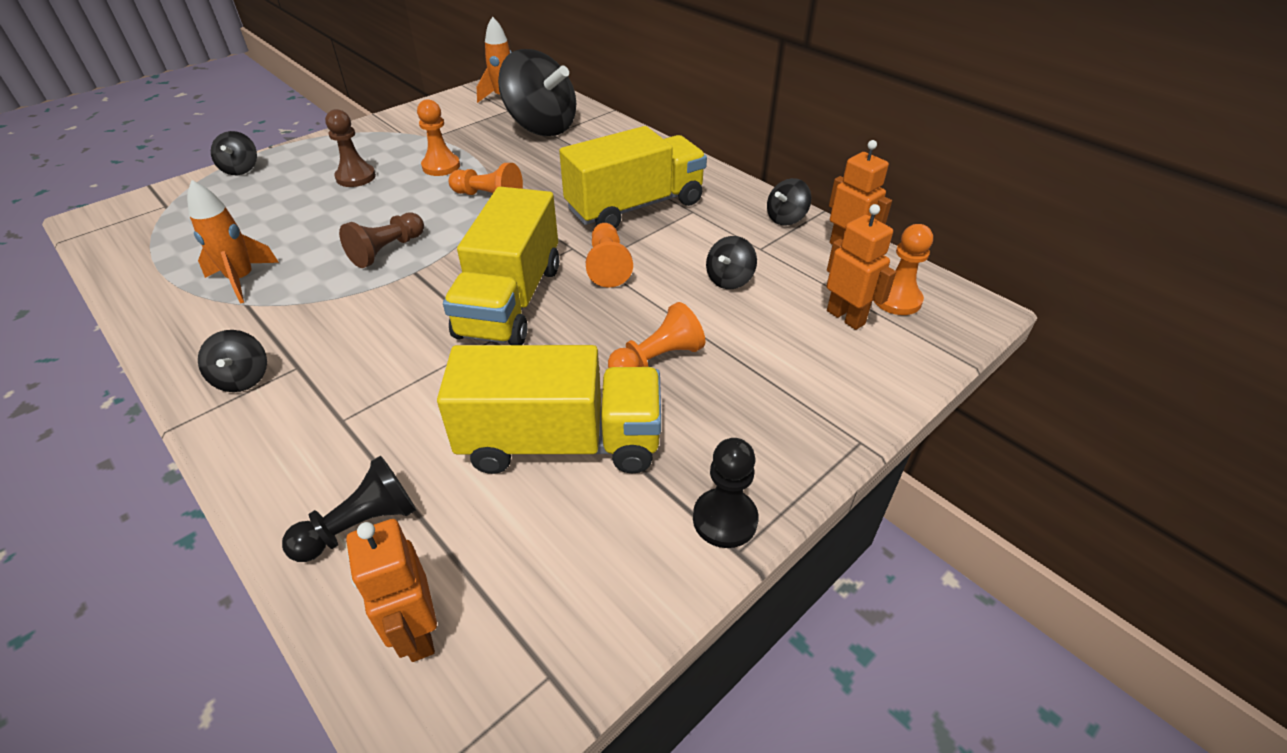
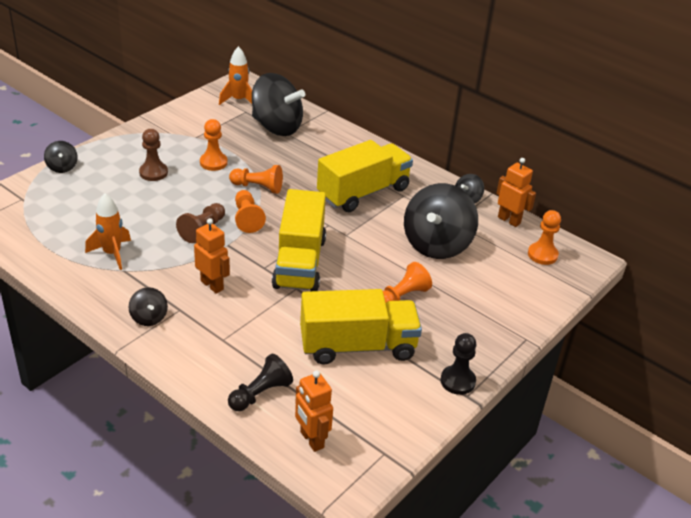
camera: 10 degrees left, 5 degrees down
(607, 266) = (356, 237): orange pawn -> orange pawn (247, 218)
(729, 280) = (437, 244): black spinning top -> black spinning top, size x2.19
(846, 317) = (512, 267): orange robot -> orange robot (212, 285)

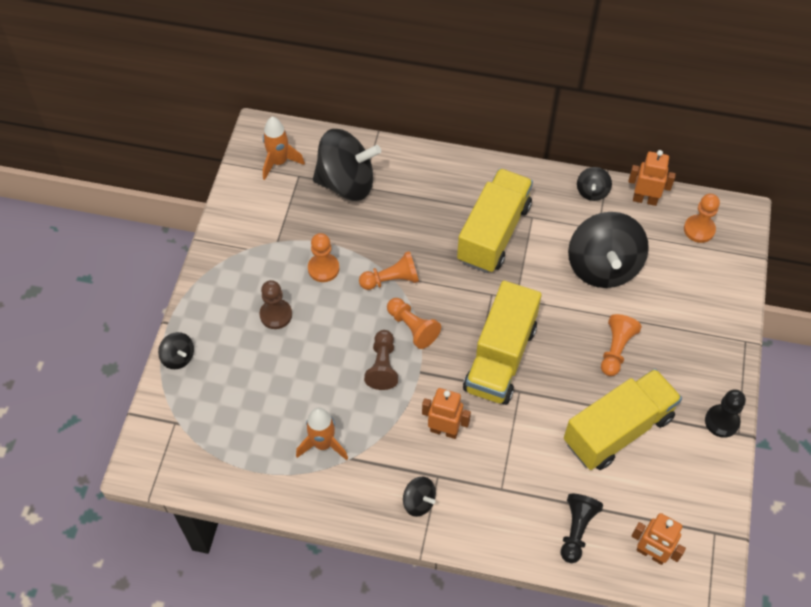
camera: 25 degrees left, 20 degrees up
(299, 262) = (500, 358): yellow truck -> yellow truck turned 45 degrees clockwise

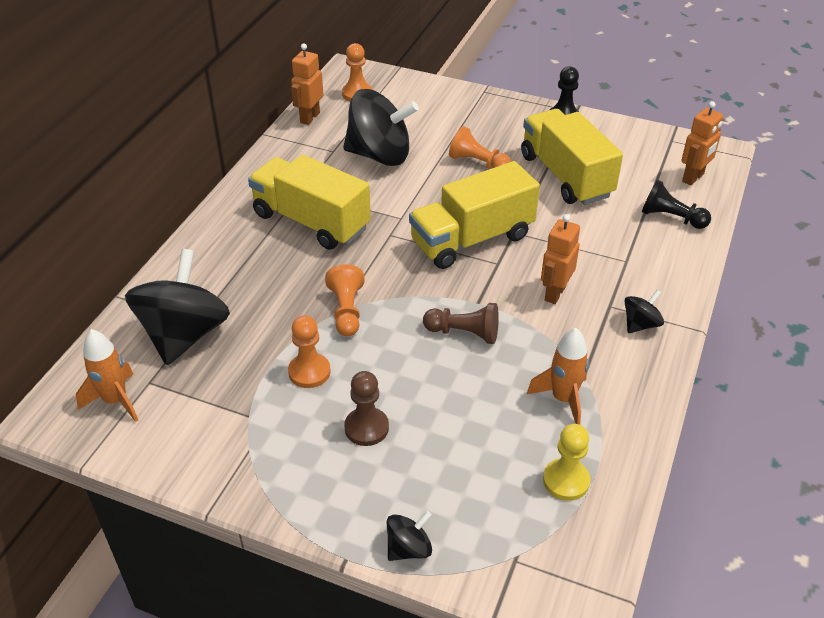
camera: 80 degrees left, 15 degrees down
(244, 451) = (566, 481): none -> yellow pawn
(412, 328) = (418, 301): orange pawn -> none
(500, 358) = (472, 239): yellow truck -> yellow truck turned 120 degrees clockwise
(592, 192) = (286, 147): black spinning top -> none

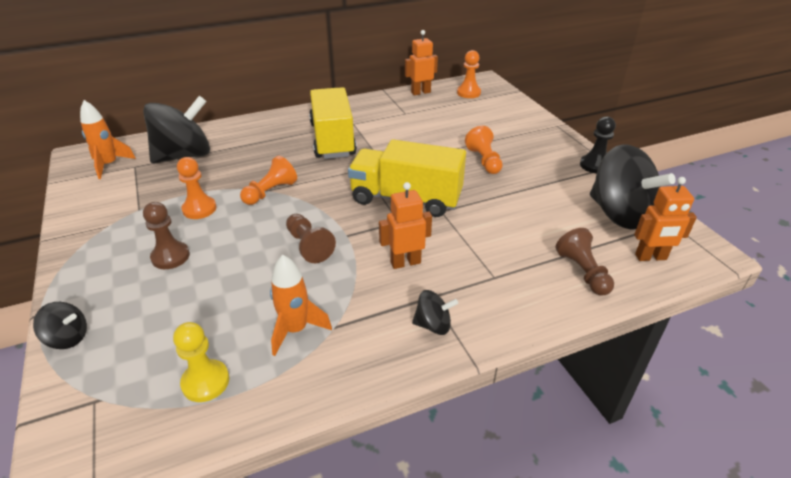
camera: 45 degrees right, 5 degrees down
(380, 155) = (428, 127): black spinning top -> black spinning top (619, 214)
(565, 176) = (536, 199): yellow truck -> none
(671, 218) = (582, 272): black pawn -> brown pawn

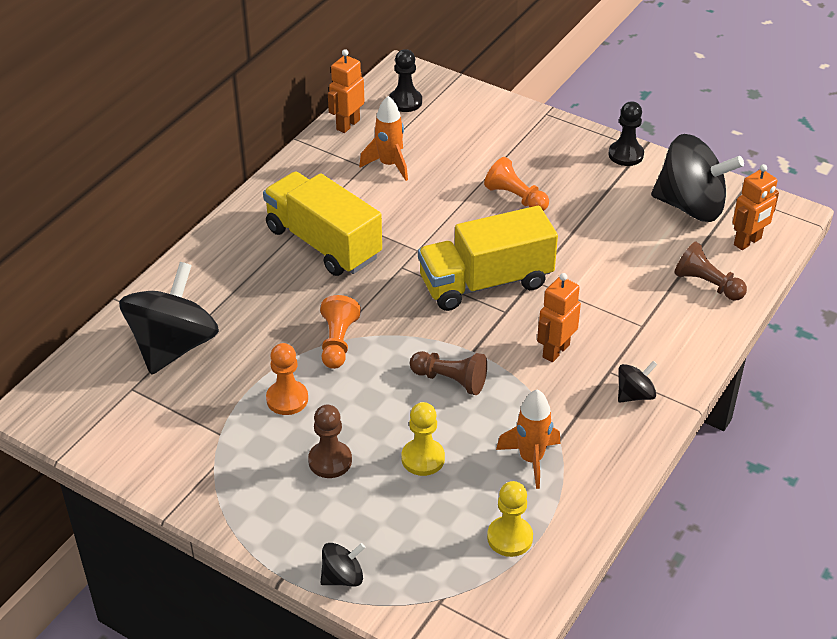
camera: 35 degrees left, 5 degrees up
(109, 165) = (97, 402): orange rocket -> orange rocket (389, 165)
(225, 287) = (423, 458): none -> yellow pawn
(468, 93) = (405, 102): orange pawn -> black pawn

